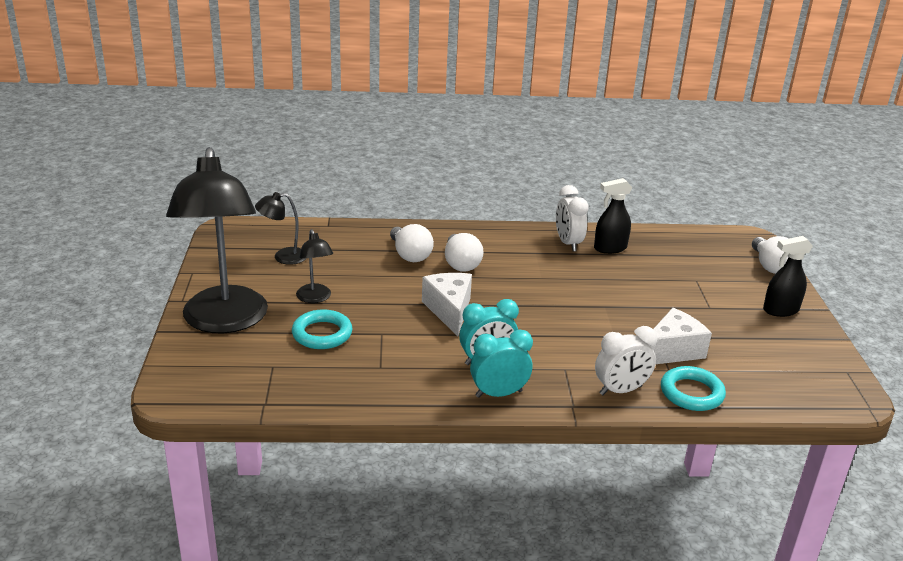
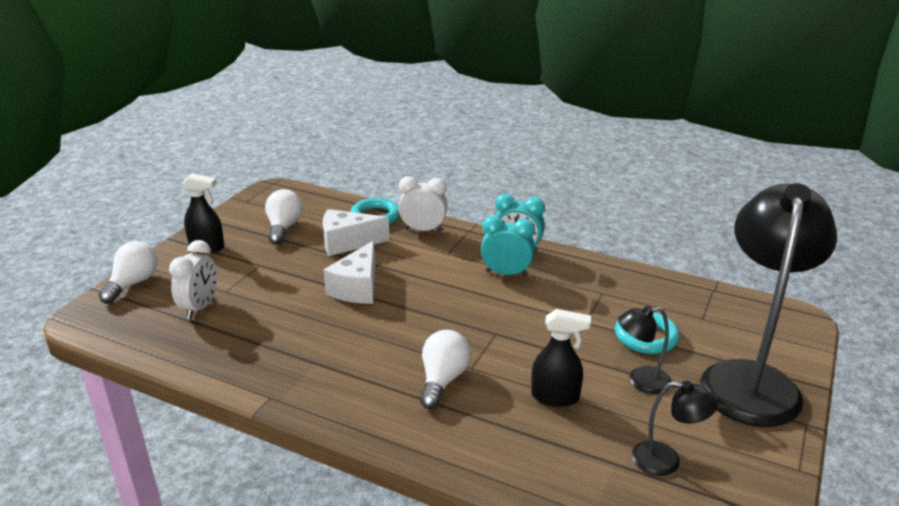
camera: 150 degrees left, 0 degrees up
(315, 298) = (640, 381): black lamp -> black lamp turned 105 degrees counterclockwise
(410, 255) = (494, 412): white light bulb -> white light bulb (284, 228)
(449, 310) = (502, 326): white cheese -> white cheese (357, 288)
(568, 243) = (288, 372): white clock -> white clock (200, 307)
(610, 248) = (251, 351): black spray bottle -> black spray bottle (555, 397)

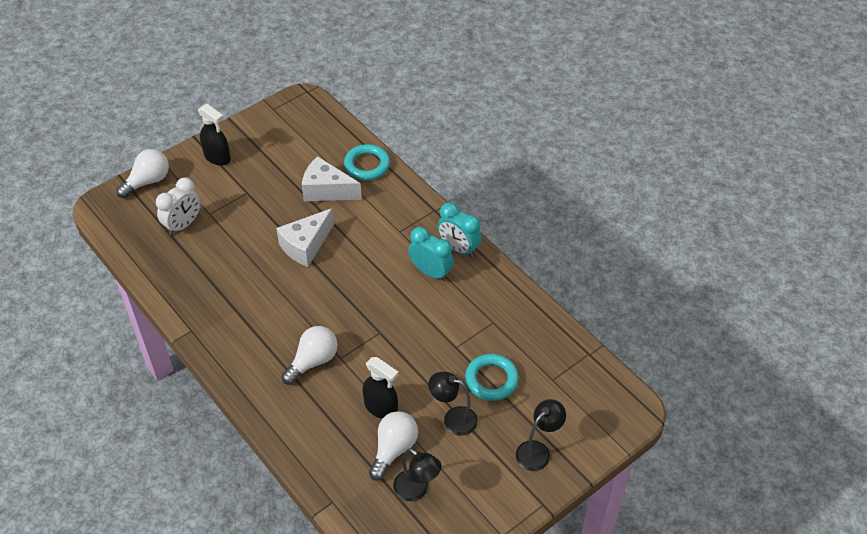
camera: 25 degrees right, 20 degrees up
(284, 228) = (286, 154): white light bulb -> white light bulb (393, 449)
(423, 230) = (397, 196): white clock -> none
(751, 379) = (538, 450): black lamp -> black lamp, size x0.43

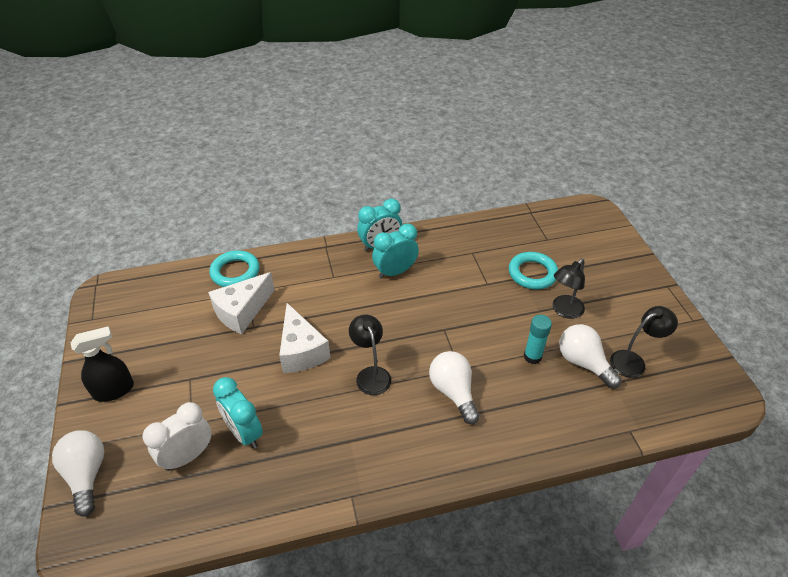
camera: 65 degrees left, 5 degrees down
(183, 225) = (188, 456): white clock -> white clock turned 105 degrees counterclockwise
(215, 246) = (244, 433): none -> turquoise clock
(381, 407) = (532, 356): black spray bottle -> turquoise glue stick
(538, 450) = (614, 271): black lamp -> black lamp (371, 374)

